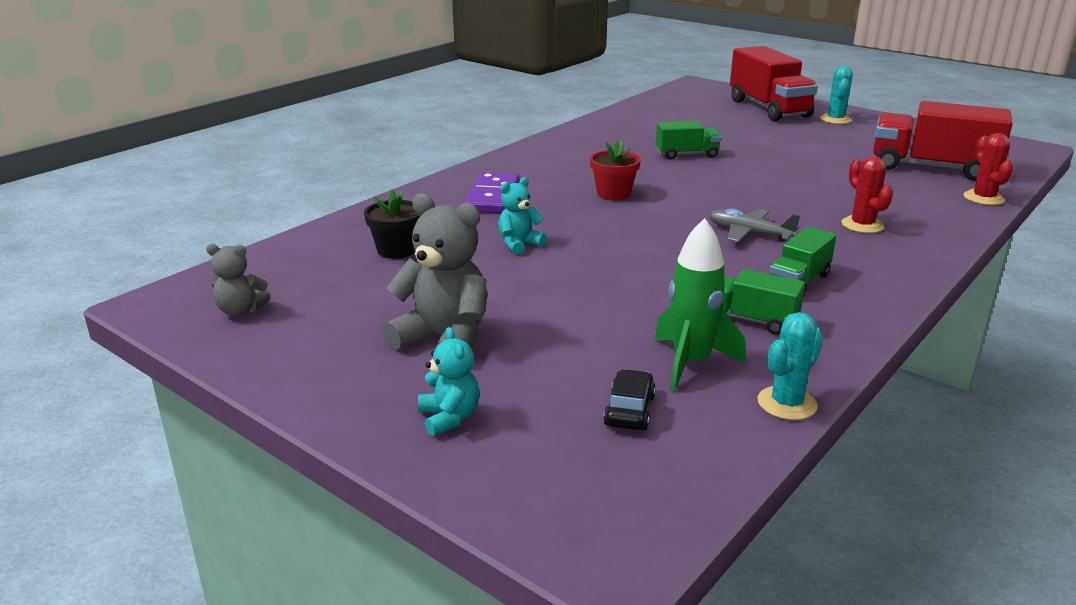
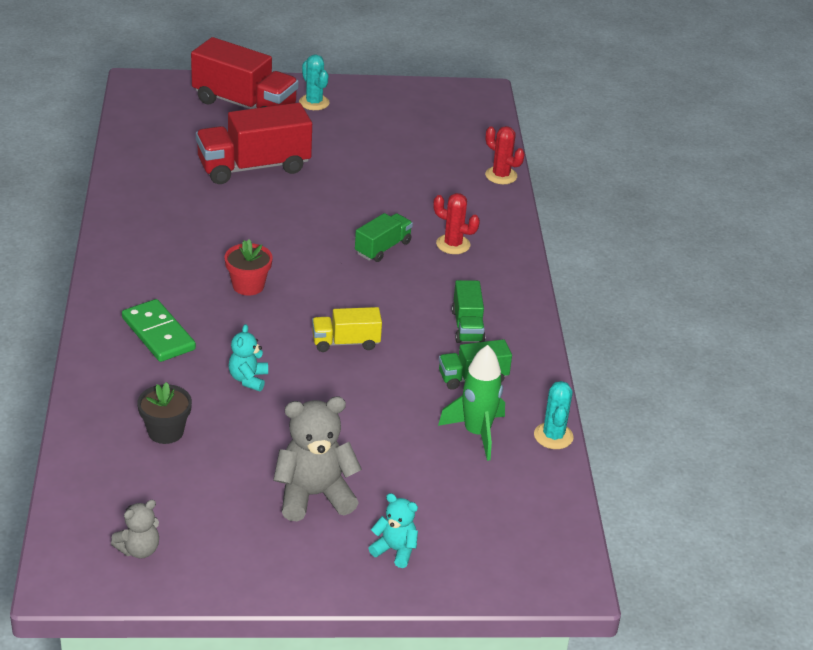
camera: 45 degrees left, 10 degrees up
(493, 197) = (158, 334): purple domino -> green domino
(629, 410) = (482, 488): black car -> none
(648, 252) = (346, 342): none -> yellow truck
(687, 155) = (248, 206): green truck -> green truck (383, 248)
(749, 233) = (391, 289): grey plane -> none
(932, 168) = (440, 149): red truck -> red truck (254, 167)

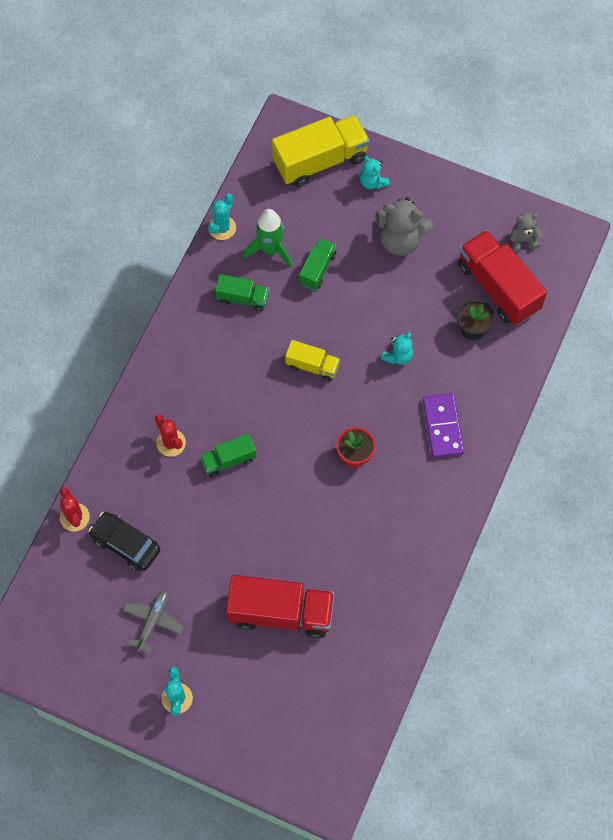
camera: 150 degrees left, 30 degrees up
(158, 334) = (442, 426): green domino -> purple domino
(244, 105) = (244, 720): red truck -> red truck (498, 287)
(371, 136) = (153, 621): none -> grey plane
(437, 171) = (126, 544): none -> black car
(467, 326) = (216, 348): green truck -> green truck (317, 269)
(485, 552) = (320, 160): none -> yellow truck

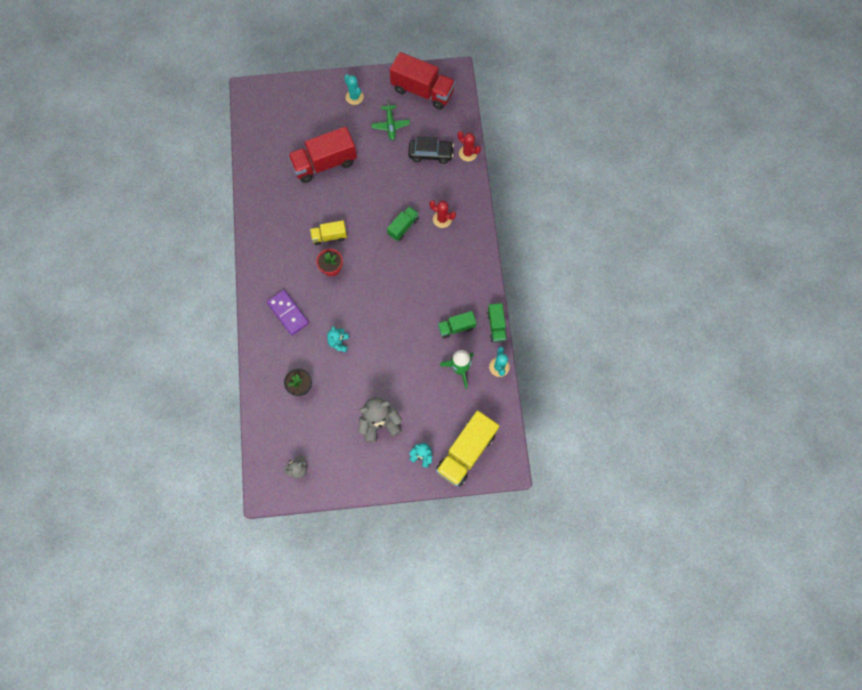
camera: 150 degrees right, 5 degrees up
(153, 621) = (390, 125): grey plane -> green plane
(312, 366) = (388, 308): yellow truck -> yellow truck (329, 236)
(317, 269) = (421, 372): green truck -> green truck (496, 326)
(498, 287) = (298, 424): red truck -> red truck (422, 91)

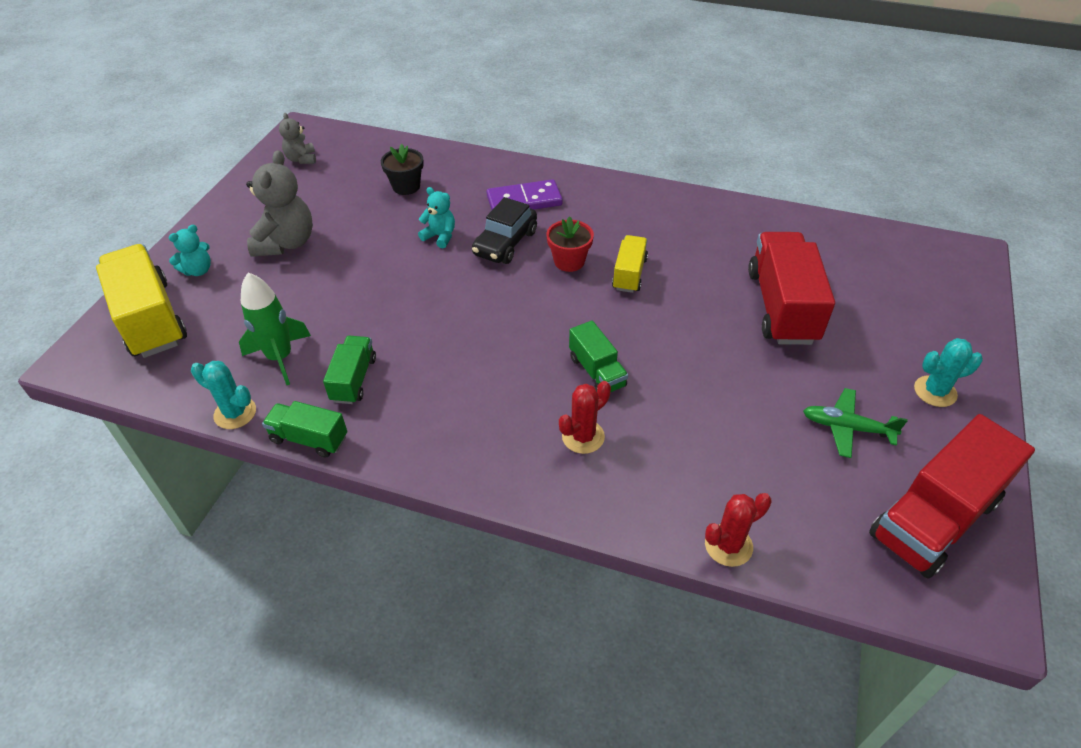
camera: 115 degrees right, 25 degrees down
(430, 154) = (750, 472): black car -> black car (505, 243)

